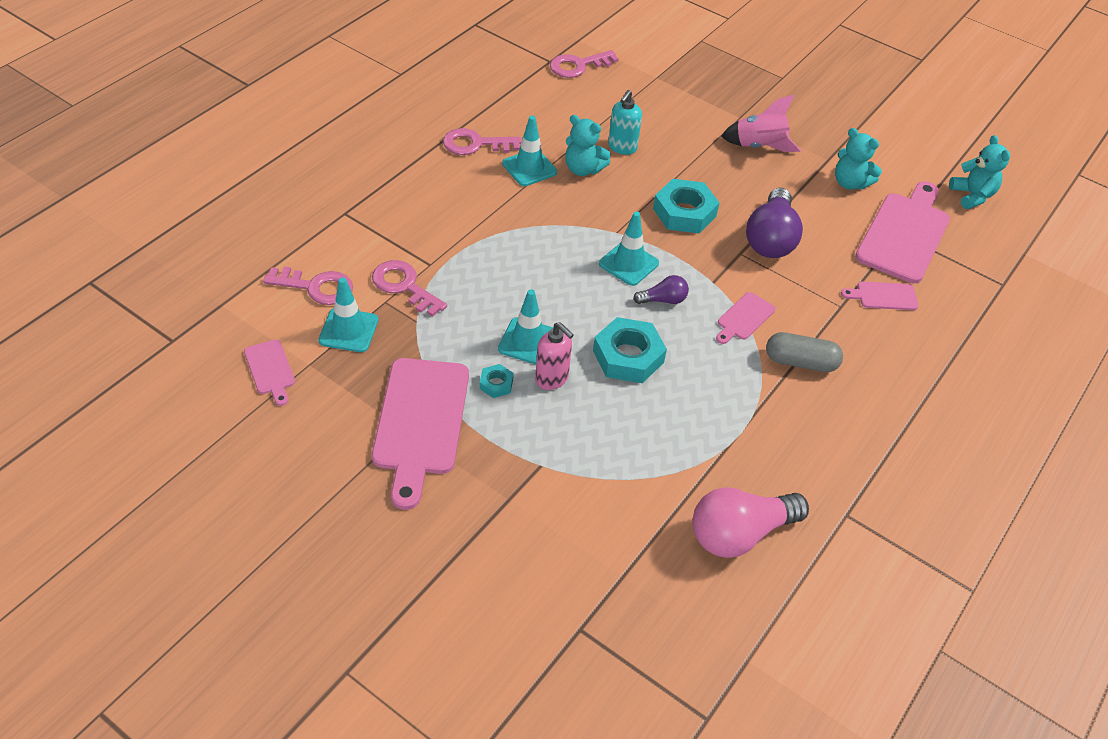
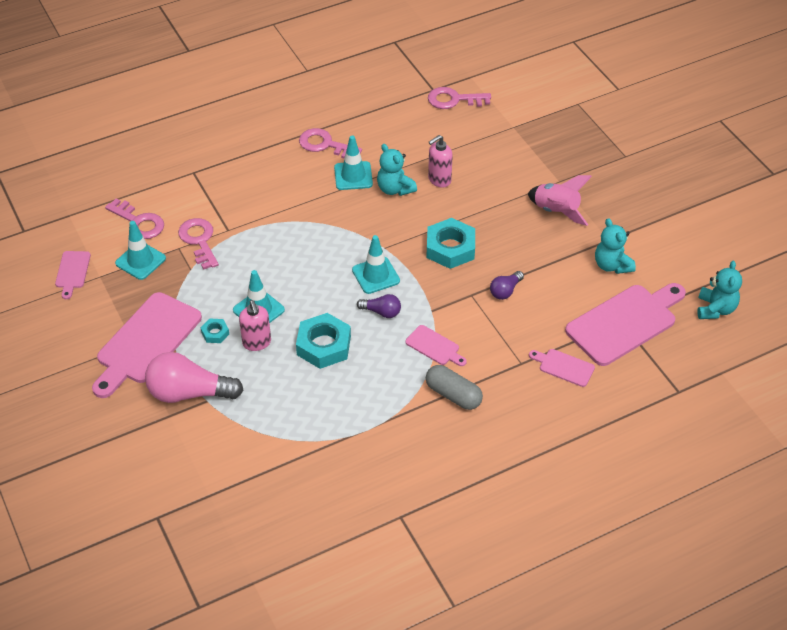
camera: 30 degrees right, 0 degrees up
(622, 147) = (439, 180): turquoise soap dispenser -> pink soap dispenser
(740, 534) = (311, 499): pink light bulb -> pink light bulb (189, 393)
(744, 318) = (434, 346): pink cutting board -> pink cutting board turned 120 degrees counterclockwise
(770, 238) = (505, 291): purple light bulb -> purple light bulb, size x0.50

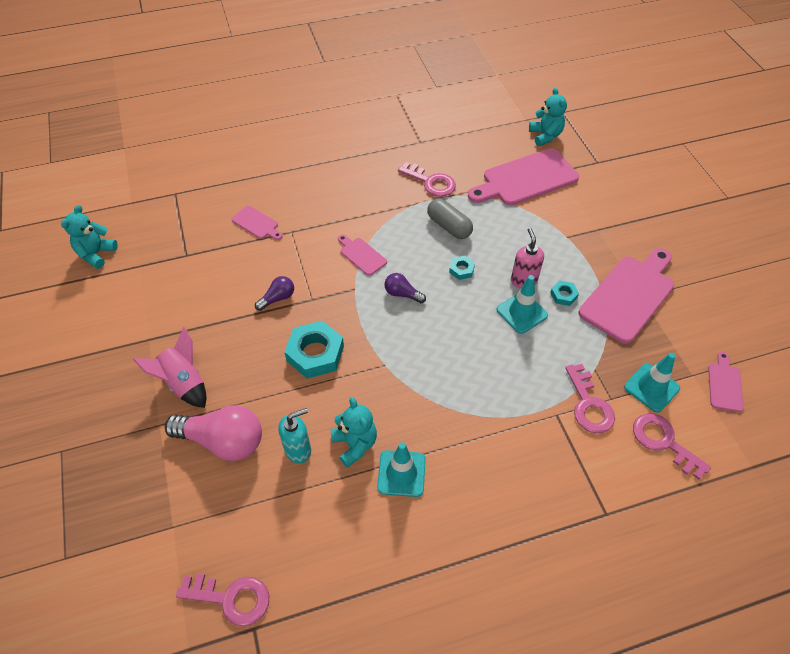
camera: 170 degrees left, 5 degrees up
(189, 393) = (583, 245): pink light bulb -> pink light bulb (223, 441)
(323, 345) = (461, 270): turquoise nut -> turquoise nut, size x0.49
(325, 145) = (430, 536): pink key -> pink key (431, 182)
(375, 275) = (400, 333): turquoise traffic cone -> none
(439, 180) = (298, 450): pink soap dispenser -> turquoise soap dispenser
(453, 395) = (357, 214): grey capsule -> grey capsule (449, 226)
(612, 265) = (162, 310): turquoise teddy bear -> turquoise teddy bear (545, 136)
(625, 322) = (183, 253): pink cutting board -> pink cutting board (526, 179)

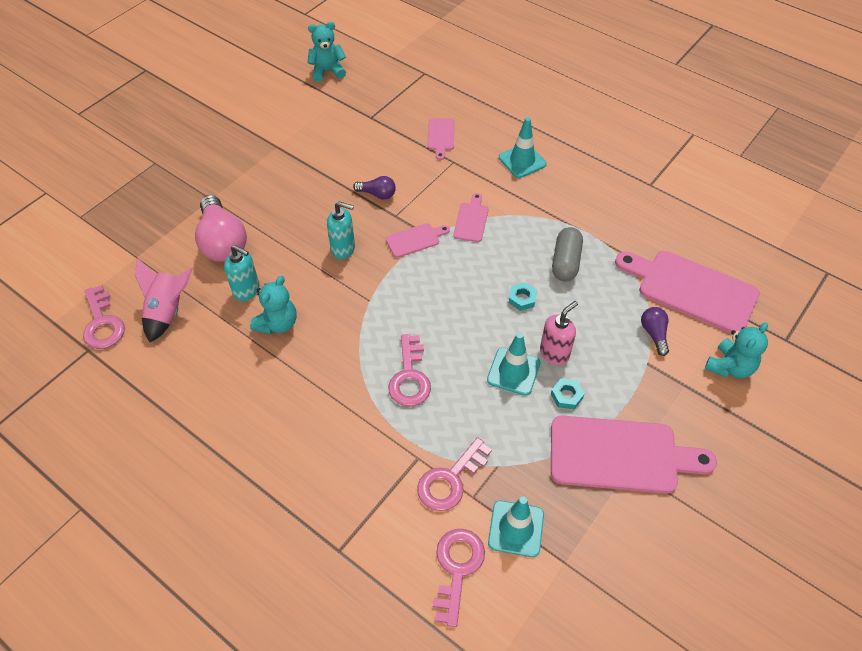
camera: 55 degrees right, 0 degrees up
(184, 383) = (255, 189): pink rocket -> pink rocket (168, 311)
(315, 353) = (343, 249): turquoise nut -> turquoise soap dispenser
(401, 473) = (272, 370): turquoise traffic cone -> turquoise traffic cone (522, 161)
(402, 294) = (454, 271): purple light bulb -> purple light bulb (654, 334)
(431, 182) = (607, 220): pink key -> pink key (409, 377)
(545, 136) = (773, 275): turquoise teddy bear -> turquoise teddy bear (729, 367)
(724, 384) = (578, 601): pink cutting board -> pink cutting board (415, 239)

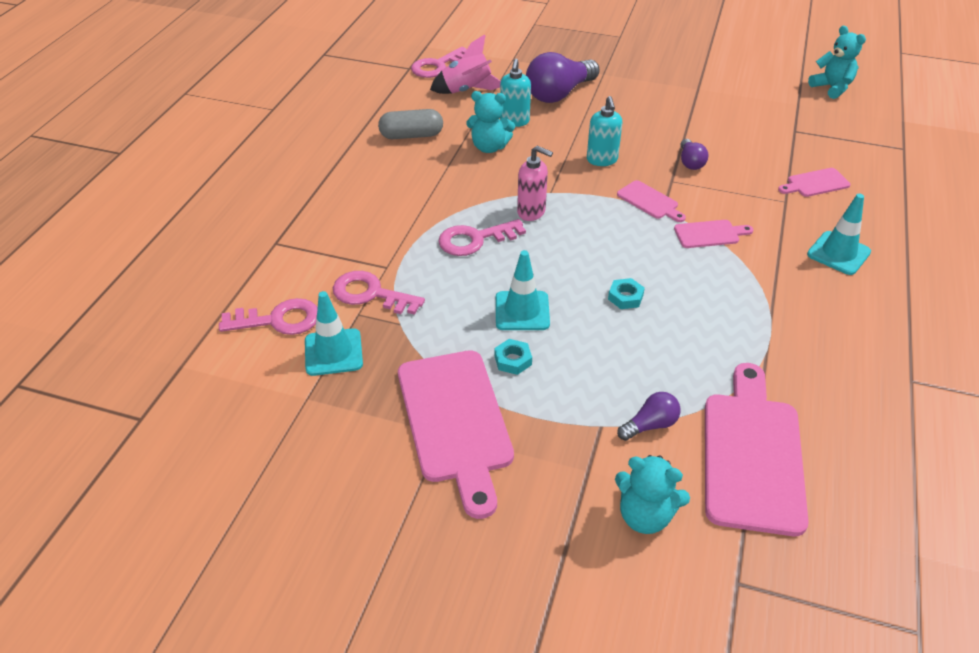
camera: 70 degrees right, 10 degrees down
(222, 242) = (559, 94): pink light bulb -> purple light bulb
(554, 353) = (565, 339): pink soap dispenser -> pink soap dispenser (531, 212)
(565, 262) = (706, 322): grey capsule -> grey capsule (411, 135)

